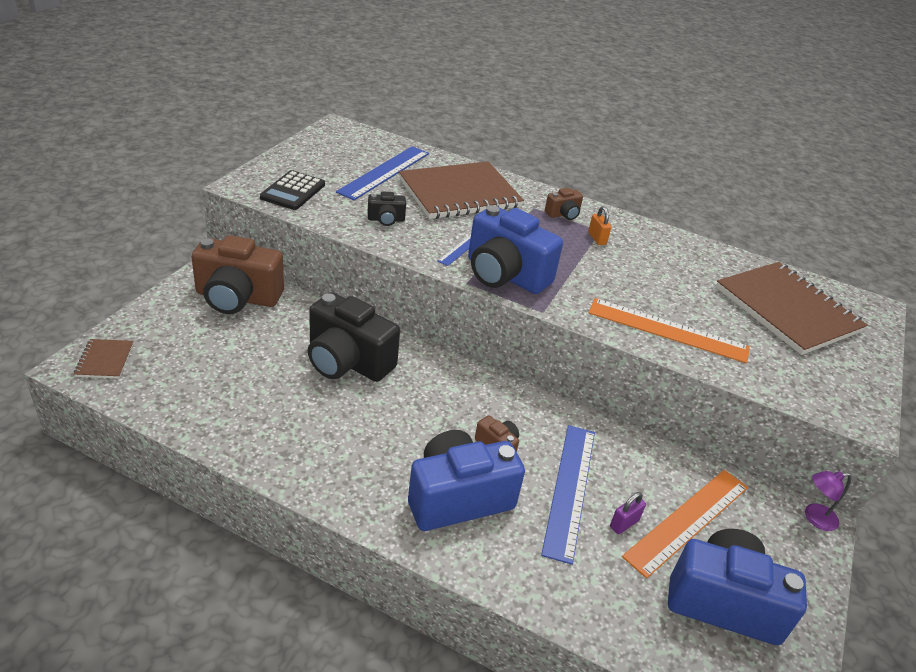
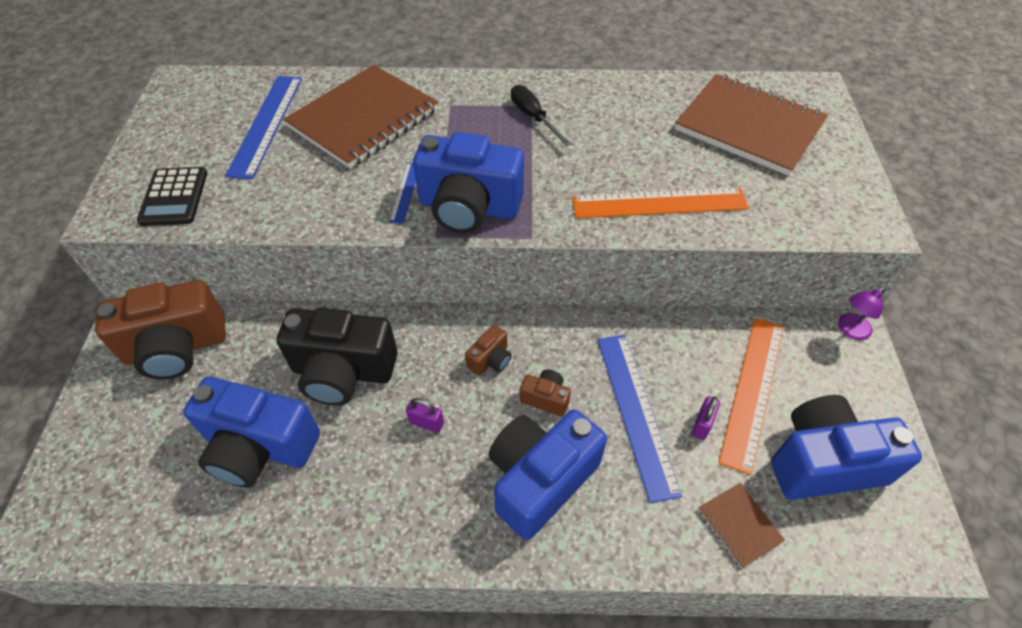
camera: 20 degrees left, 15 degrees up
(104, 360) = (64, 509): brown notebook -> brown notebook (739, 525)
(257, 382) = (259, 447): none -> blue camera
(386, 219) = (303, 190): black camera -> none
(390, 421) = (426, 423): none -> purple padlock
(563, 214) = (484, 101): brown camera -> brown camera (490, 360)
(597, 238) = (533, 117): orange padlock -> black screwdriver

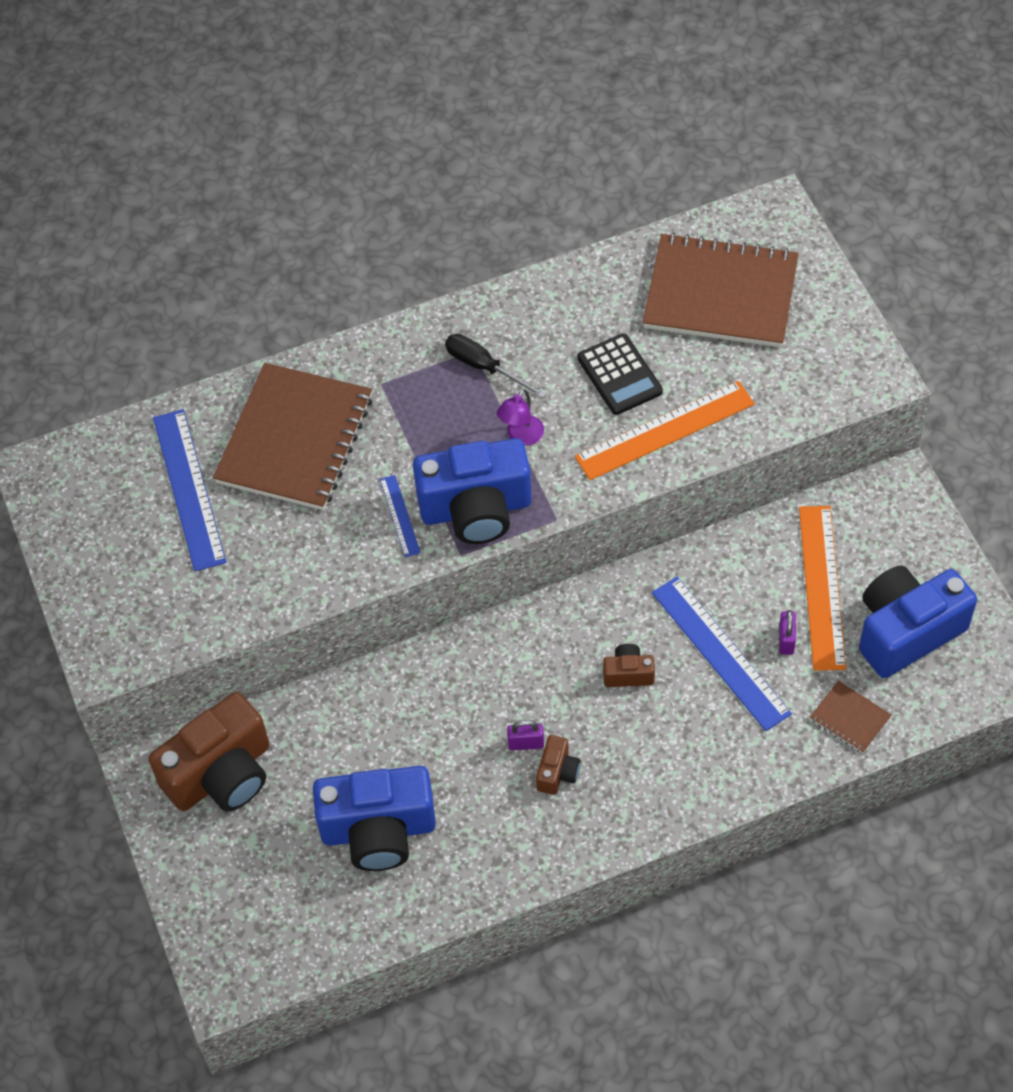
camera: 20 degrees left, 5 degrees up
(174, 197) = (157, 616): black calculator -> black calculator (619, 375)
(343, 371) = (413, 728): black camera -> none
(490, 360) = (554, 656): brown camera -> brown camera (557, 772)
(540, 480) = (659, 751): blue camera -> none
(849, 330) = (896, 484): purple lamp -> purple lamp (521, 436)

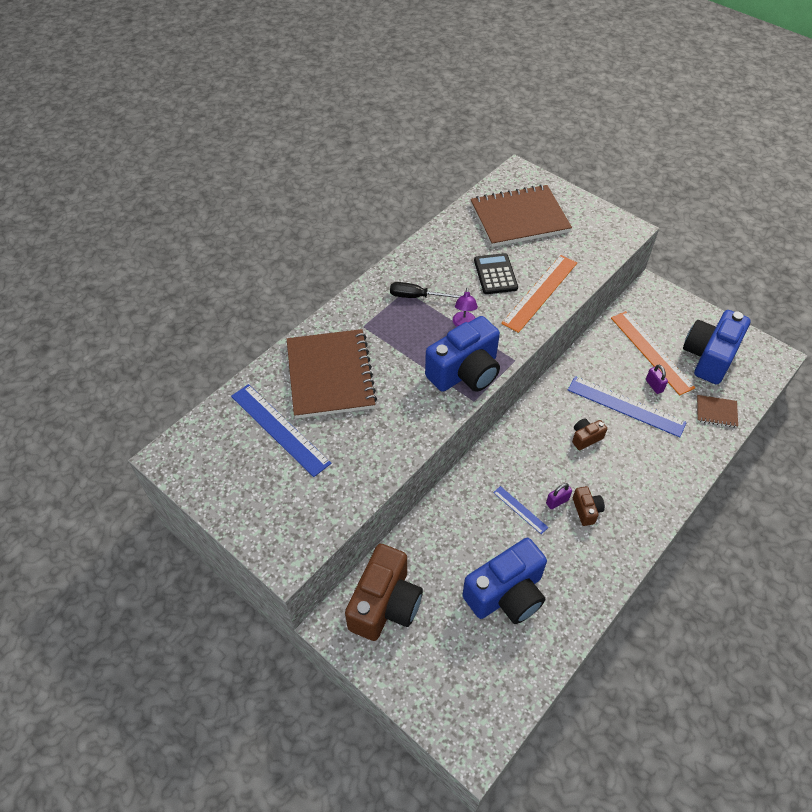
camera: 30 degrees left, 5 degrees down
(400, 515) = (422, 393): blue ruler -> blue ruler (520, 509)
(619, 375) = (495, 274): black calculator -> black calculator turned 135 degrees counterclockwise

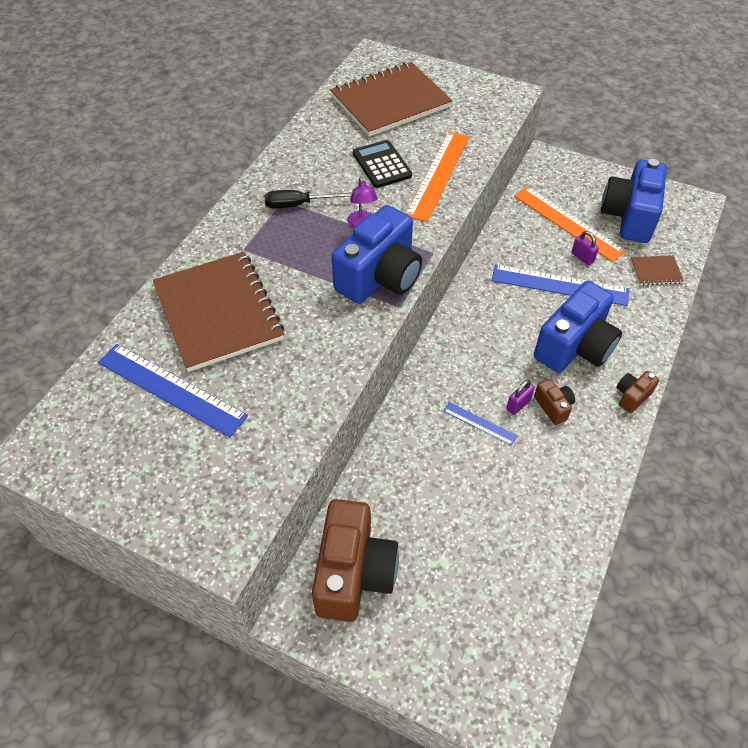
camera: 15 degrees left, 0 degrees up
(506, 594) = (493, 524): blue camera -> blue camera (575, 346)
(585, 438) = (527, 328): brown camera -> brown camera (632, 396)

